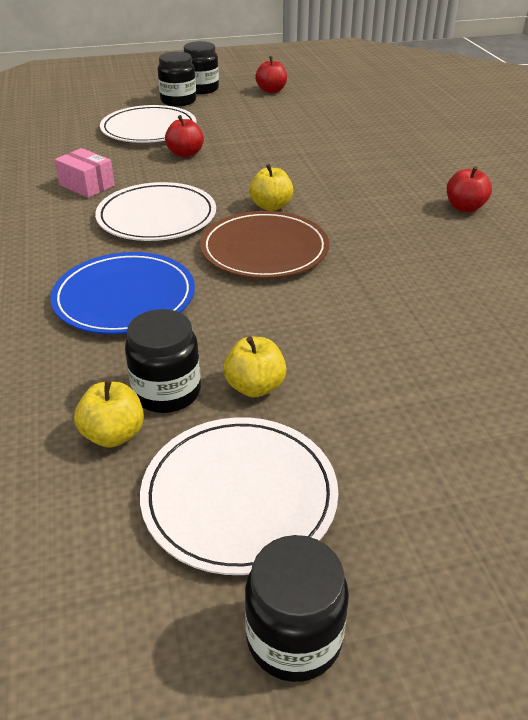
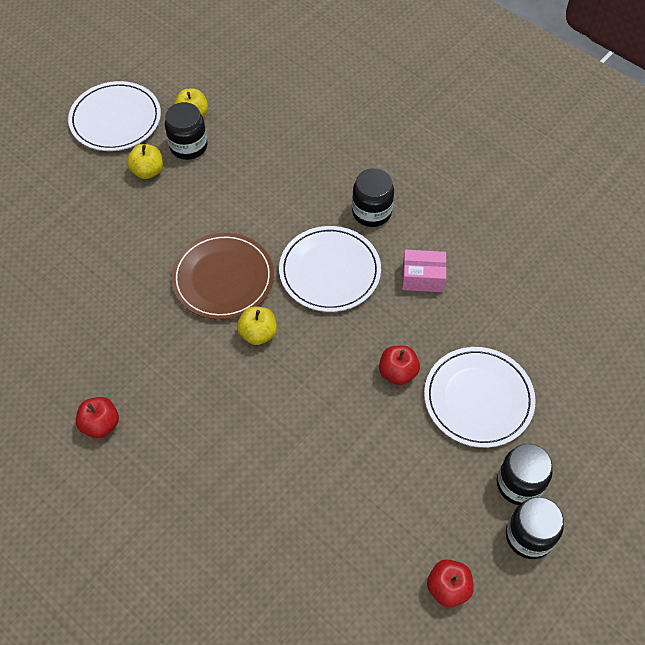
camera: 145 degrees right, 20 degrees up
(124, 297) = (271, 189): blue plate -> none
(294, 638) = (62, 87): black jar -> black jar (371, 212)

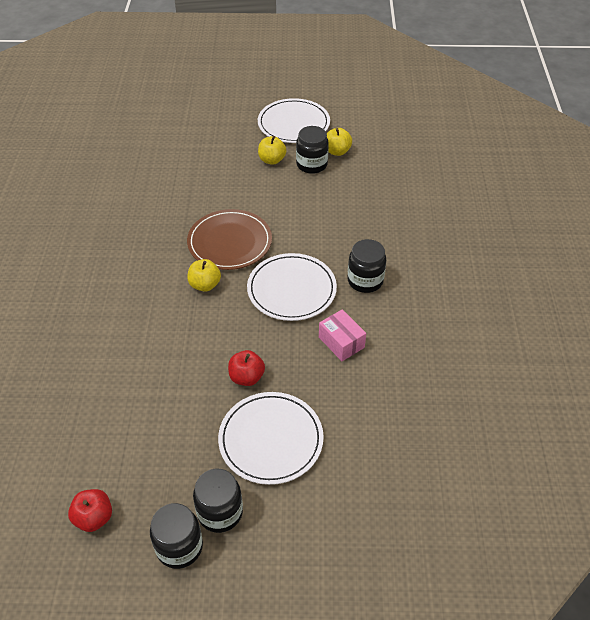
camera: 50 degrees right, 10 degrees down
(100, 424) = (71, 256): red apple -> none

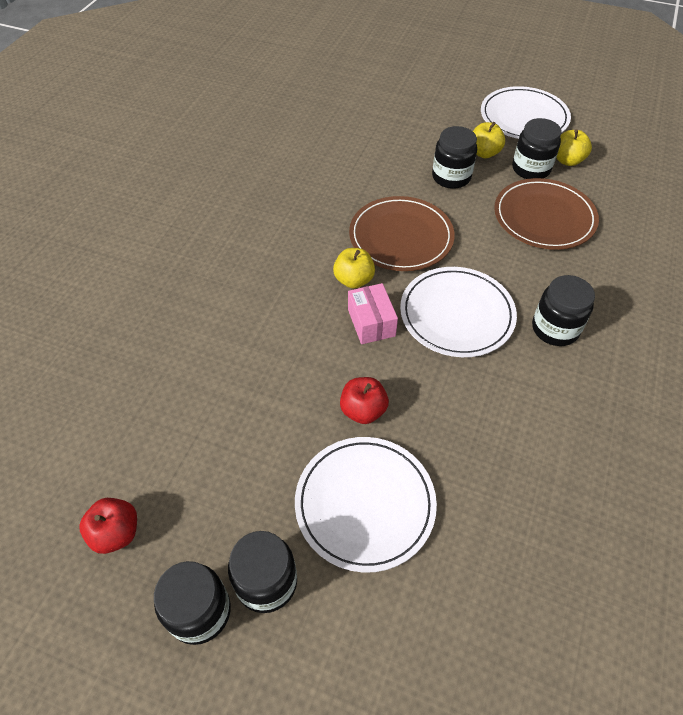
camera: 20 degrees right, 5 degrees up
(253, 185) = (451, 177): none -> black jar
(333, 200) = (544, 217): none -> brown plate
(341, 342) = (498, 401): pink box -> pink box (371, 322)

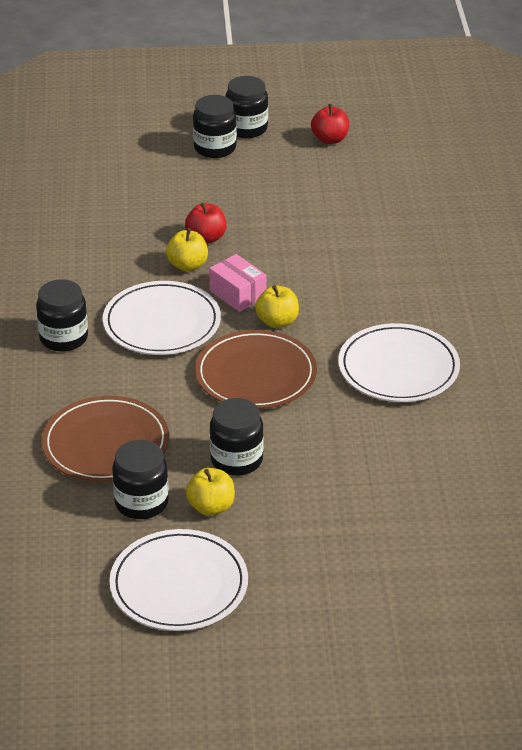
camera: 155 degrees right, 15 degrees down
(365, 504) = (173, 194): white plate -> white plate (398, 368)
(567, 160) = (97, 531): yellow apple -> yellow apple (187, 265)

